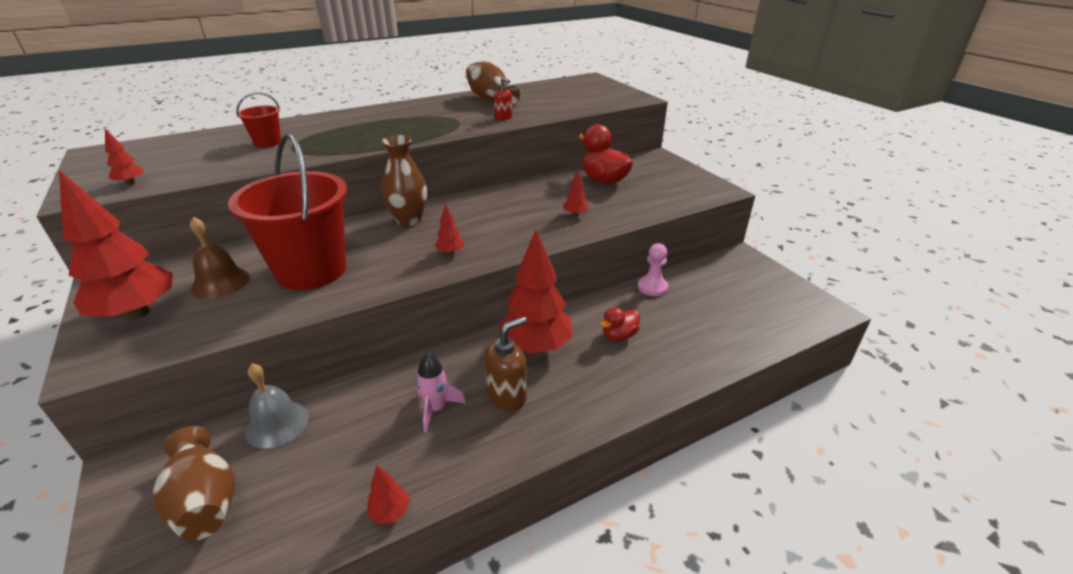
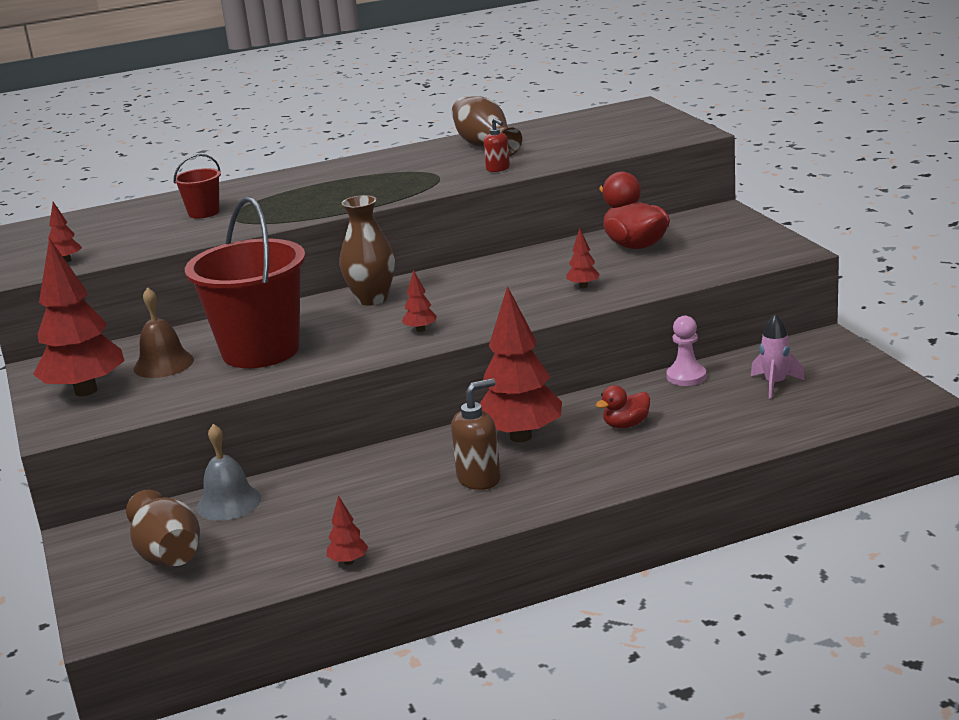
camera: 10 degrees right, 10 degrees down
(436, 409) = (399, 490): pink rocket -> pink rocket (775, 384)

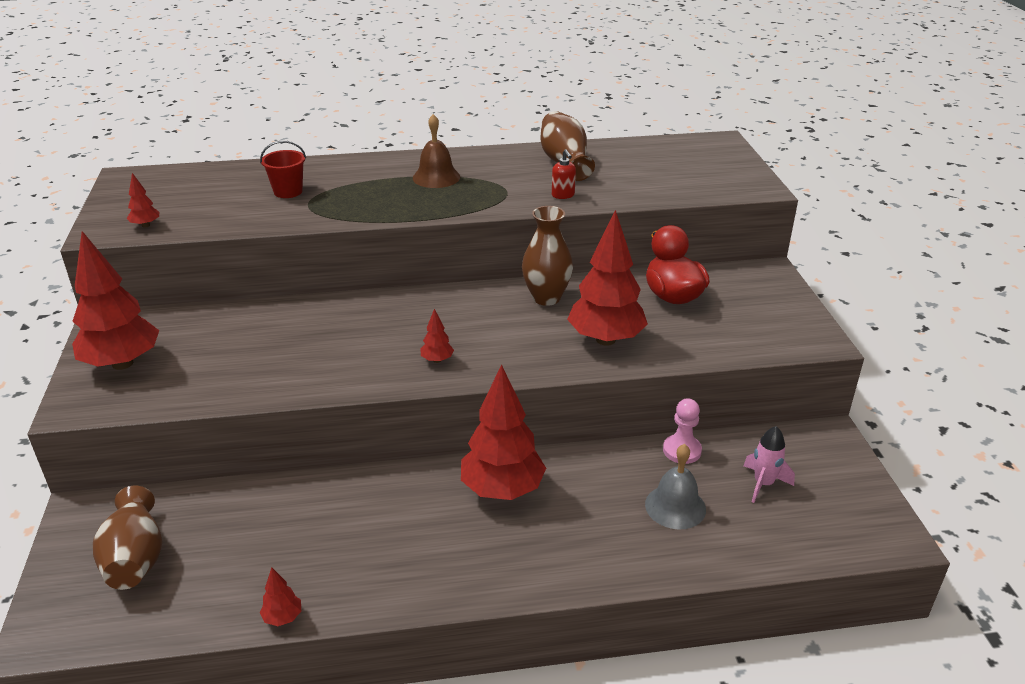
camera: 10 degrees right, 10 degrees up
(163, 364) = (202, 346): brown bell -> brown bell (436, 177)
(228, 502) = (216, 504): grey bell -> grey bell (675, 506)
(260, 351) = (289, 351): red bucket -> none
(372, 299) = (413, 308): brown vase -> brown vase (546, 298)
(479, 479) = (443, 537): brown soap dispenser -> none
(583, 286) = (605, 339): red tree -> red tree, size x2.40
(626, 425) = (604, 501): red duck -> none

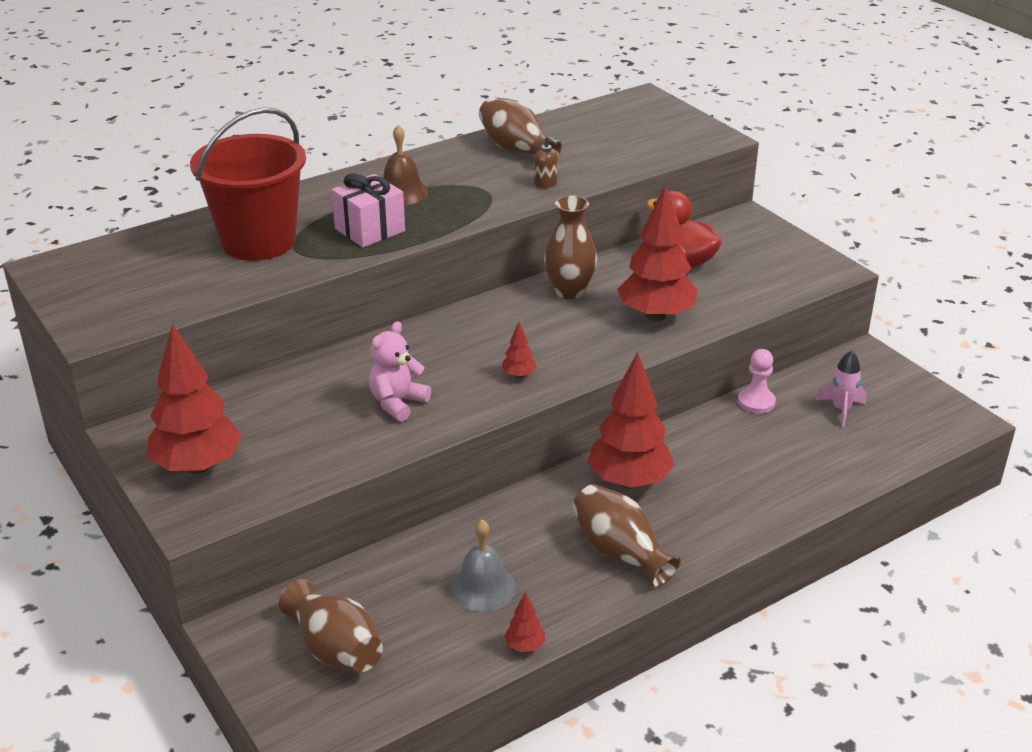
camera: 25 degrees left, 0 degrees up
(145, 225) = (138, 313): red tree -> none
(288, 191) = (258, 242): red bucket -> red bucket, size x2.25
(317, 356) = (397, 403): none -> pink teddy bear
(380, 201) = (370, 230): none -> pink gift
(439, 557) = (620, 552): none -> brown vase
(563, 195) = (546, 183): red soap dispenser -> brown soap dispenser
(675, 506) = (785, 449): grey bell -> grey bell (483, 587)

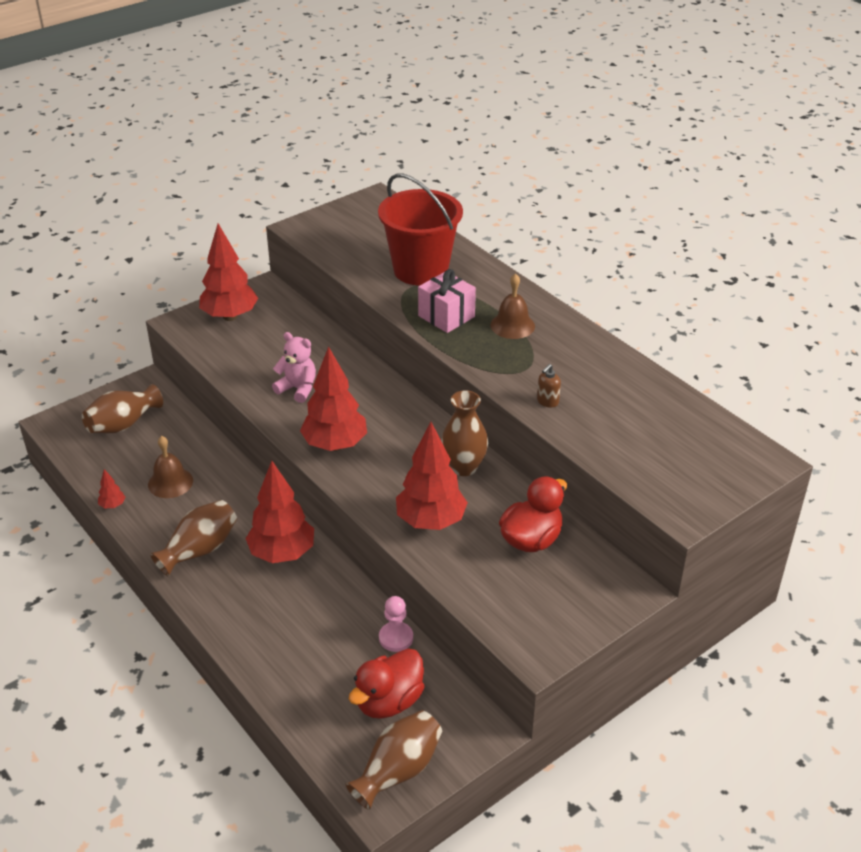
camera: 85 degrees right, 5 degrees up
(483, 587) = (170, 482): grey bell -> brown bell
(516, 149) = (611, 381): brown vase -> brown vase (398, 770)
(519, 375) = (335, 445): red tree -> red tree, size x2.40
(841, 409) = (389, 701): pink rocket -> red duck

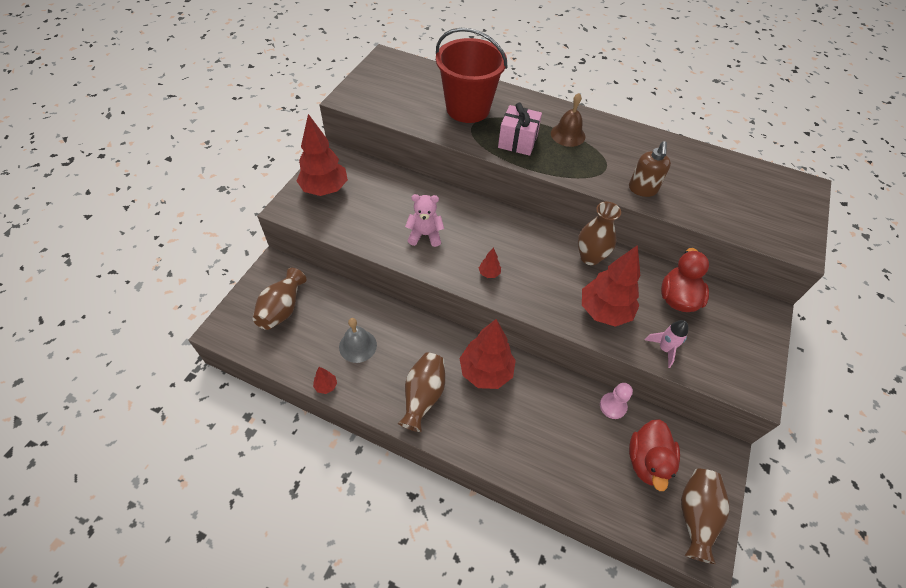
camera: 30 degrees left, 15 degrees up
(170, 482) = (358, 346): brown bell -> grey bell
(335, 445) = (489, 273): red tree -> red tree, size x0.42
(467, 578) = (664, 349): none -> pink rocket
(547, 402) = (642, 189): brown soap dispenser -> brown soap dispenser, size x1.63

